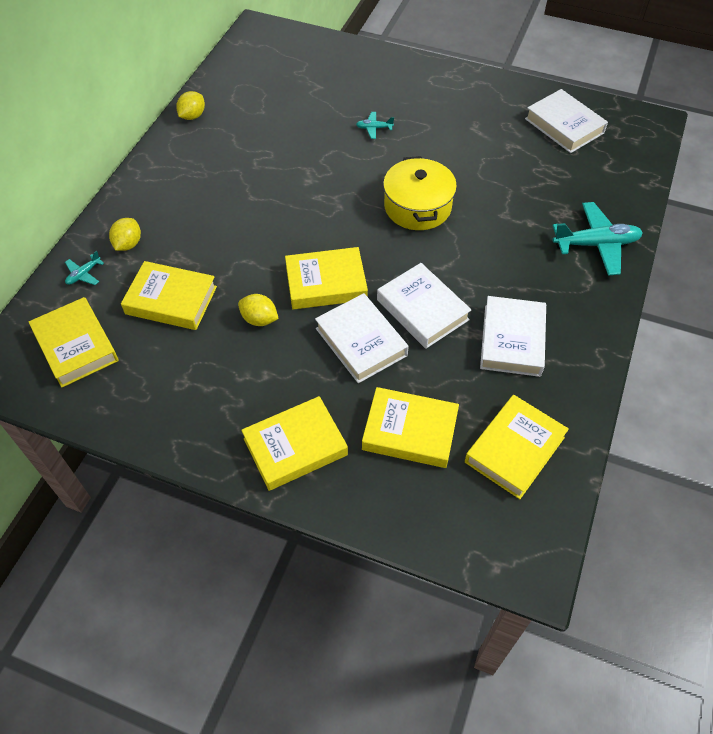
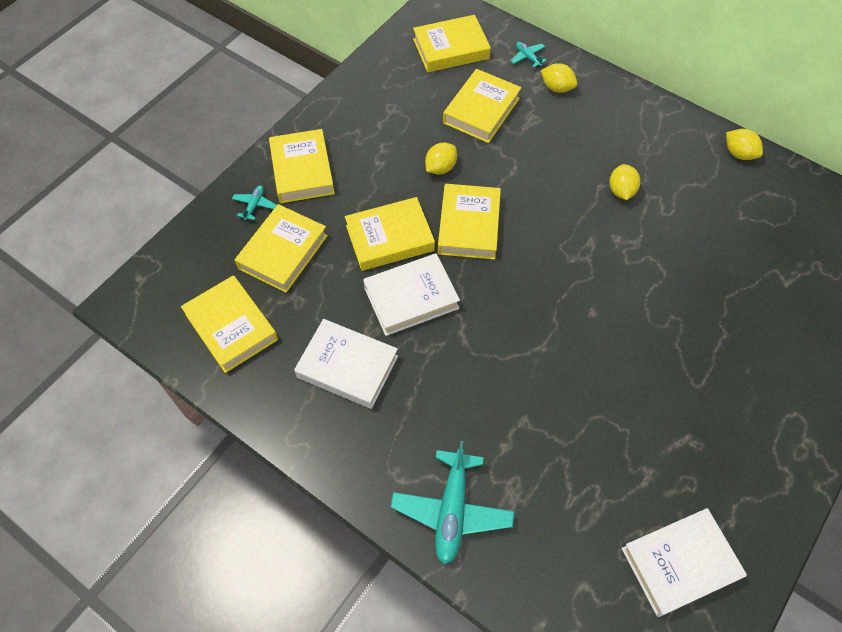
camera: 105 degrees right, 5 degrees up
(254, 184) = (621, 191): none -> yellow lemon
(361, 342) = (389, 238): white book -> yellow book
(374, 128) = (699, 323): turquoise plane -> turquoise plane (254, 205)
(417, 206) = (556, 333): yellow pot -> none

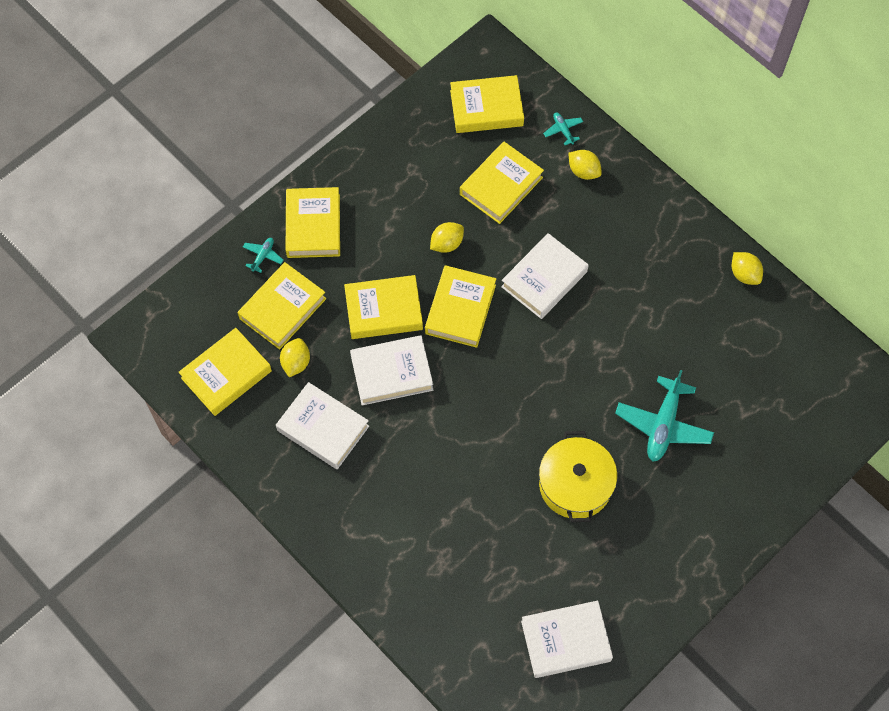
camera: 10 degrees right, 5 degrees up
(231, 327) = (226, 374): yellow book -> yellow book turned 75 degrees clockwise
(452, 510) = (388, 566): turquoise plane -> turquoise plane (663, 425)
(546, 186) = (544, 279): none -> white book
(621, 191) = (615, 296): yellow lemon -> yellow lemon (296, 363)
(637, 382) = (575, 484): none -> yellow pot

